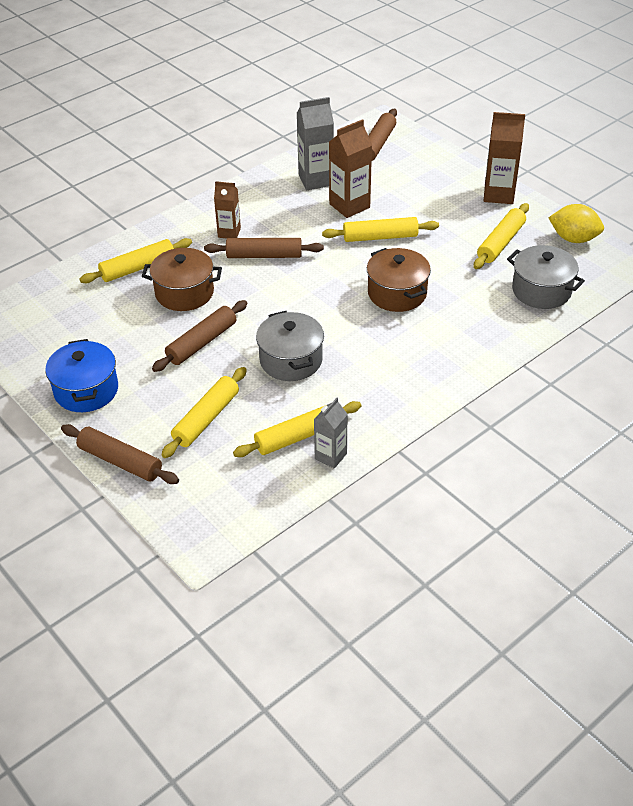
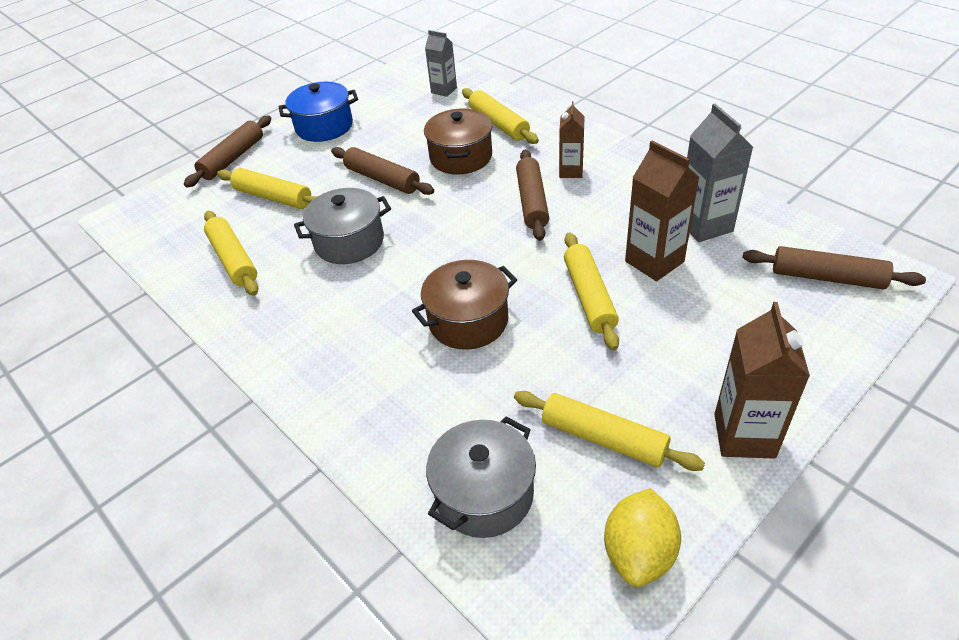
camera: 90 degrees right, 0 degrees up
(330, 456) = (199, 285): grey carton -> grey carton (444, 90)

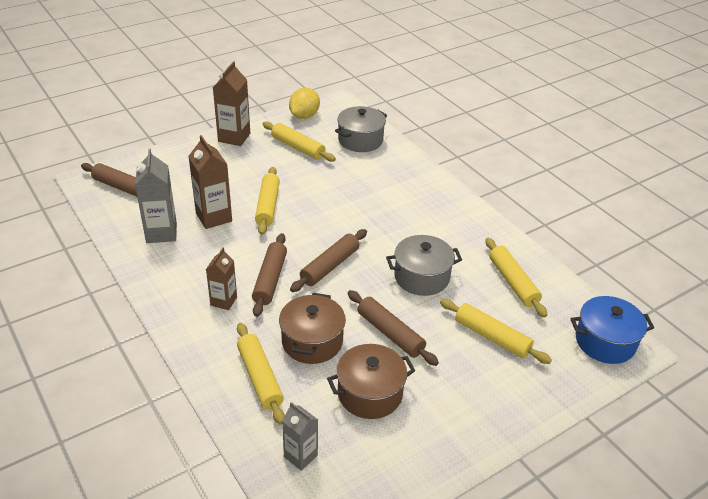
camera: 175 degrees left, 5 degrees down
(233, 158) = (546, 401): brown rolling pin -> brown rolling pin (330, 266)
(324, 126) = (450, 427): blue pot -> blue pot (605, 342)
(468, 321) = (347, 207): brown pot -> brown pot (370, 393)

